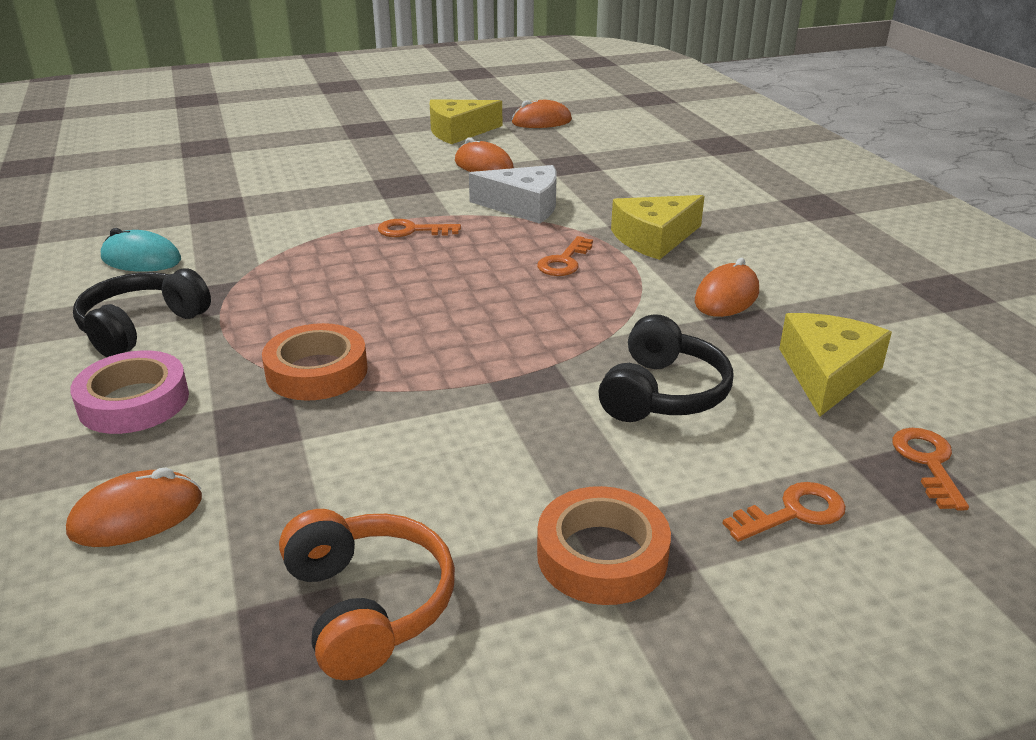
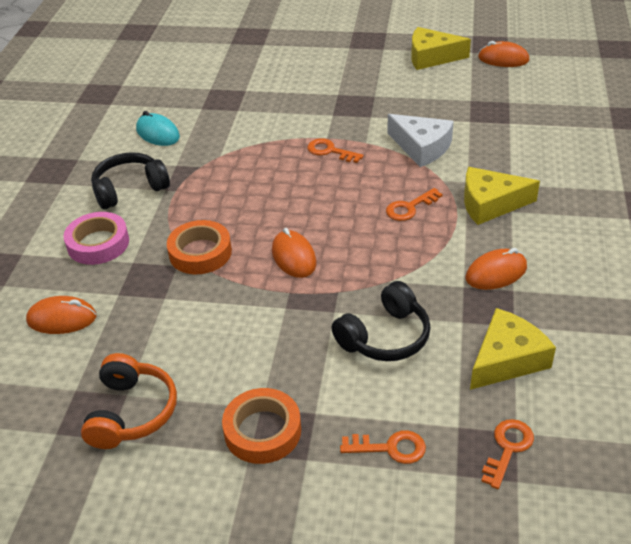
camera: 30 degrees right, 10 degrees up
(483, 166) = (423, 99): orange mouse -> orange mouse (294, 257)

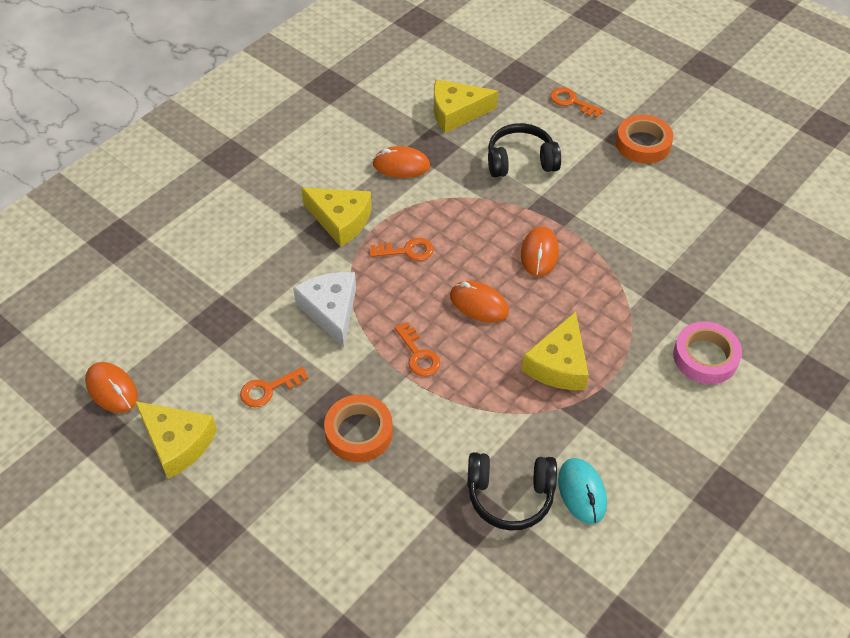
camera: 150 degrees left, 10 degrees up
(62, 319) = (759, 292): orange mouse -> orange mouse (479, 304)
(130, 189) = (649, 414): black headphones -> black headphones (510, 495)
(132, 412) = (725, 193): orange headphones -> none
(200, 252) = (615, 298): orange tape -> orange tape (359, 432)
(219, 189) = (558, 364): none -> yellow cheese
(508, 448) = (505, 73): orange key -> orange key (268, 389)

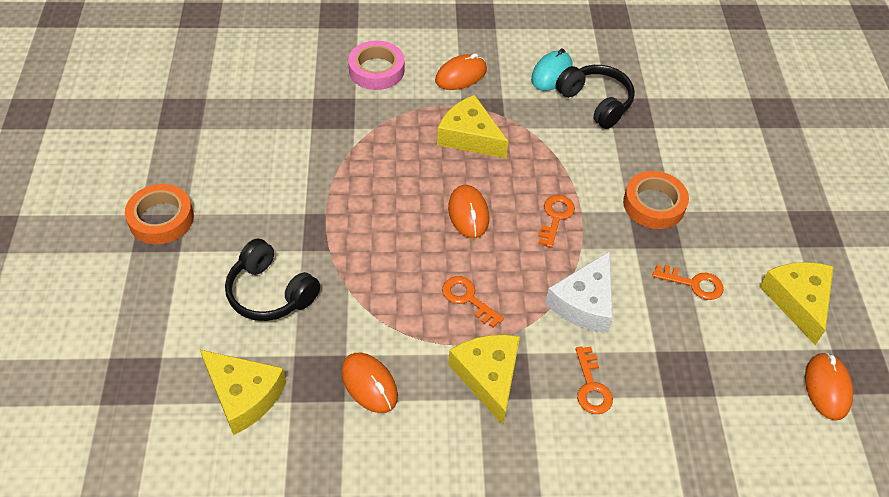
camera: 135 degrees left, 0 degrees up
(539, 254) = (374, 209): orange mouse -> orange mouse (461, 75)
(558, 364) = (469, 137): yellow cheese -> yellow cheese turned 120 degrees counterclockwise
(571, 102) = (140, 307): orange key -> orange key (591, 386)

